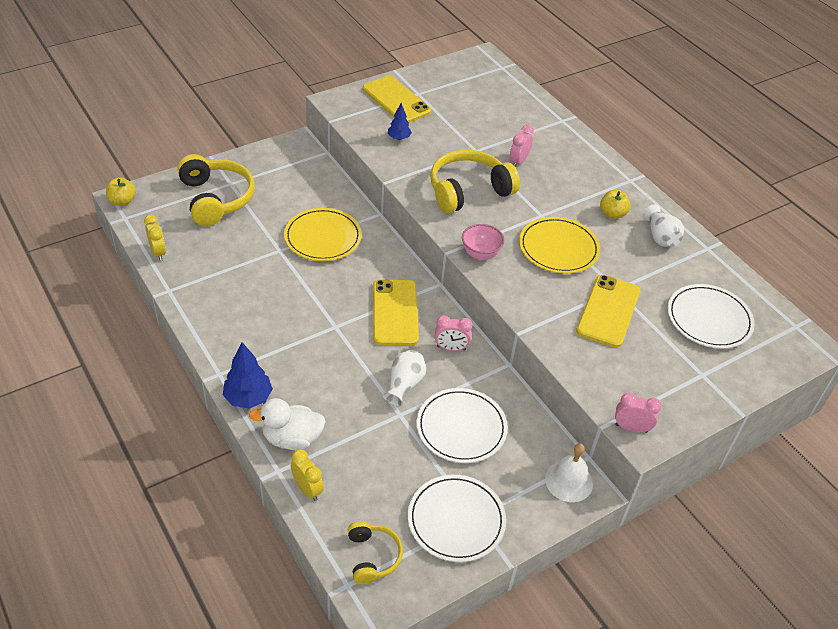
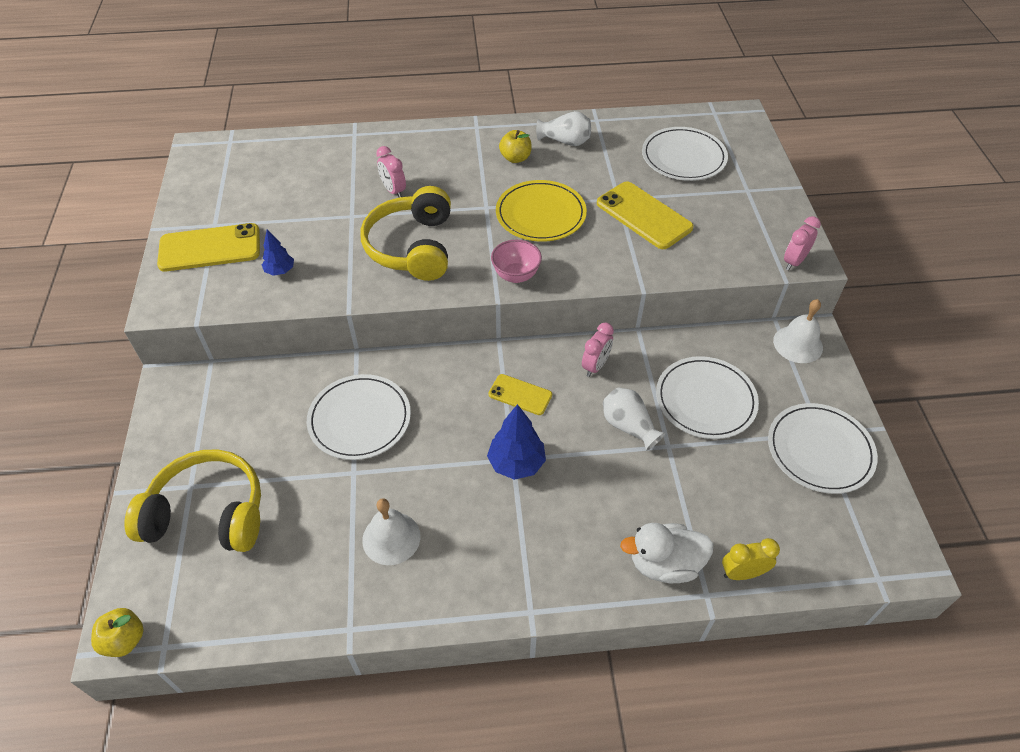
camera: 60 degrees left, 5 degrees up
(158, 253) = (267, 621): yellow clock -> none
(240, 286) = (391, 538): none -> white bell
(248, 398) = (584, 591): blue tree -> blue tree (516, 463)
(292, 438) = (664, 564): white duck -> white duck turned 60 degrees clockwise
(323, 237) = (359, 419): yellow plate -> white plate
(372, 556) = (847, 541): yellow headphones -> none
(395, 312) = (520, 395): yellow phone -> yellow phone, size x0.57

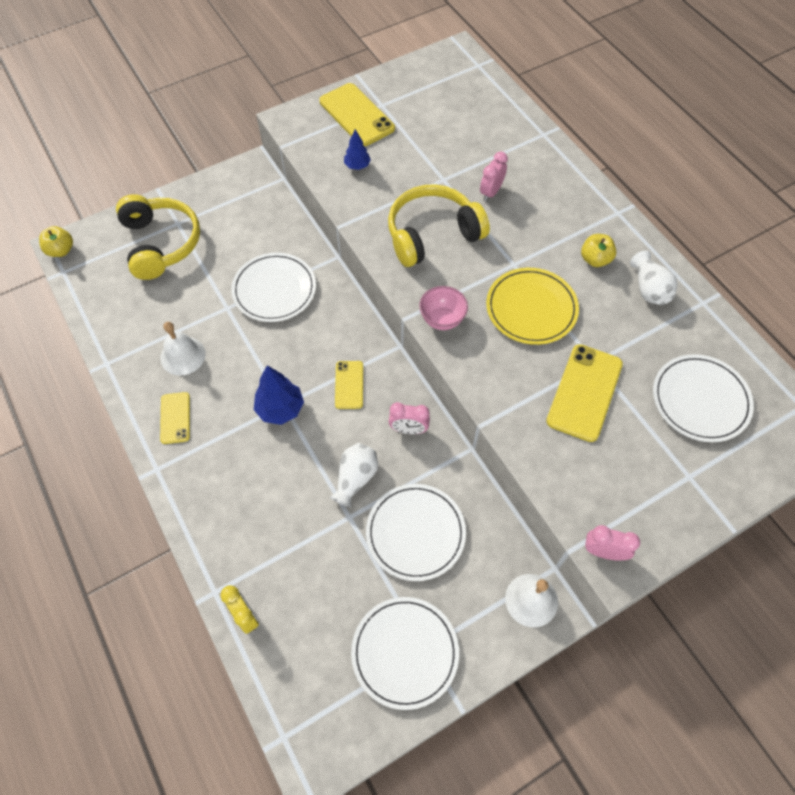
camera: 65 degrees right, 10 degrees up
(472, 571) = (175, 418): none -> yellow phone
(664, 564) = (231, 550): white duck -> none

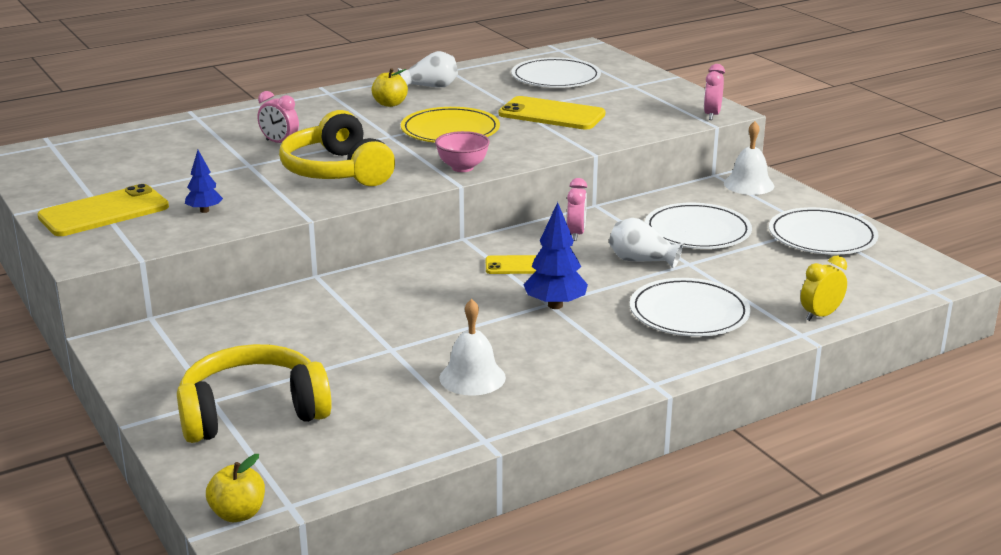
camera: 90 degrees left, 35 degrees down
(175, 418) = (574, 376): yellow phone -> none
(274, 289) = (364, 316): white plate -> white plate (689, 313)

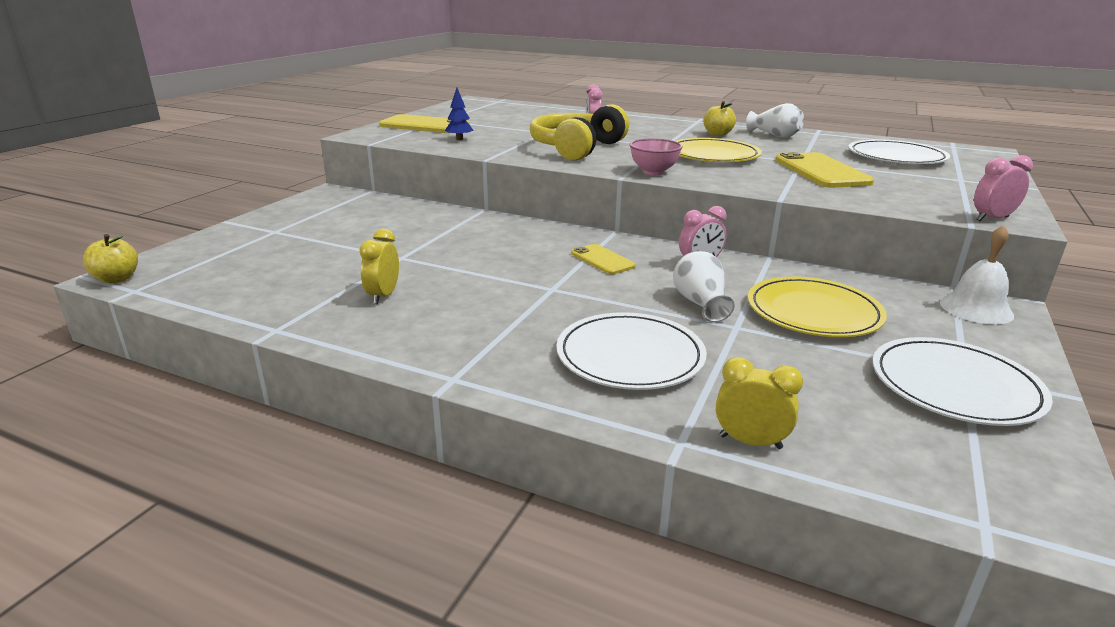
camera: 55 degrees right, 0 degrees up
(252, 412) = (266, 245): yellow headphones -> none
(472, 377) = (383, 296): white bell -> yellow clock
(555, 305) = (553, 292): blue tree -> none
(697, 231) = (813, 312): white plate -> yellow plate

